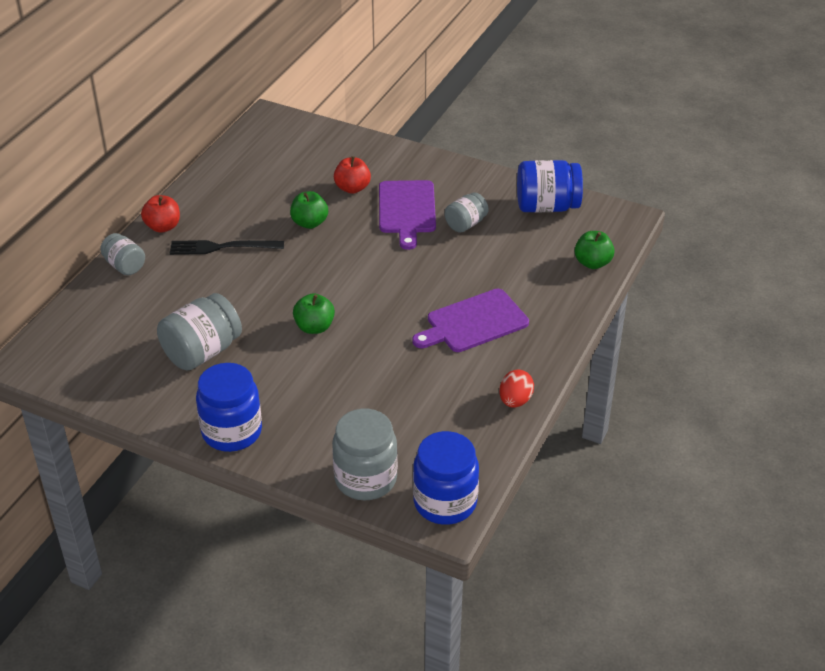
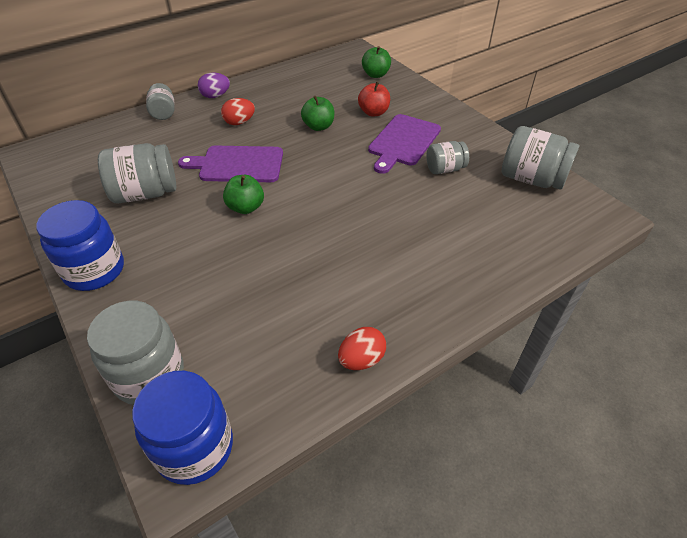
camera: 30 degrees right, 5 degrees up
(163, 227) = (215, 96): red apple -> purple egg
(222, 247) = (239, 122): black fork -> red egg
(473, 322) = (383, 258): purple cutting board -> purple cutting board (238, 164)
(547, 206) = (531, 179): blue jar -> grey jar
(592, 263) = (544, 246): green apple -> green apple (375, 75)

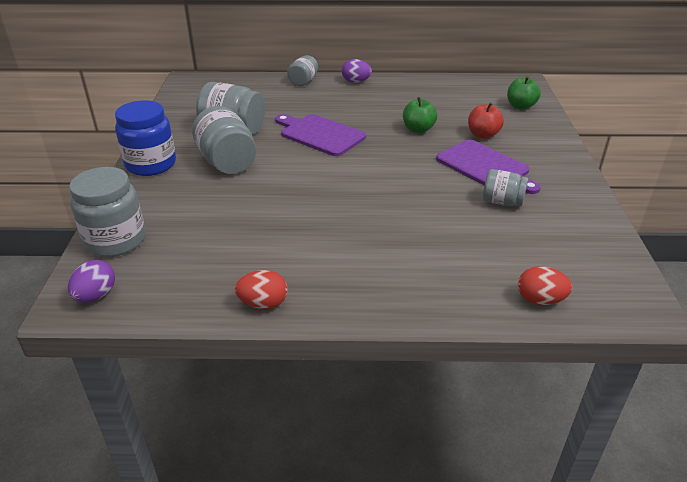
camera: 35 degrees right, 10 degrees down
(195, 447) = (96, 295): blue jar -> purple egg
(239, 122) = (354, 106): red egg -> red egg (540, 300)
(246, 207) = (293, 165): green apple -> none
(403, 142) = (485, 166): purple cutting board -> purple cutting board turned 105 degrees counterclockwise
(531, 179) = (589, 244): grey jar -> grey jar (227, 162)

